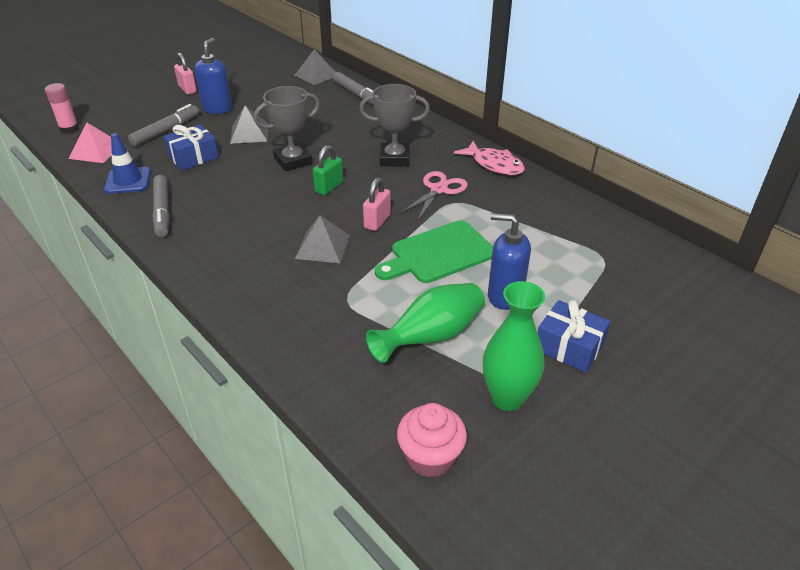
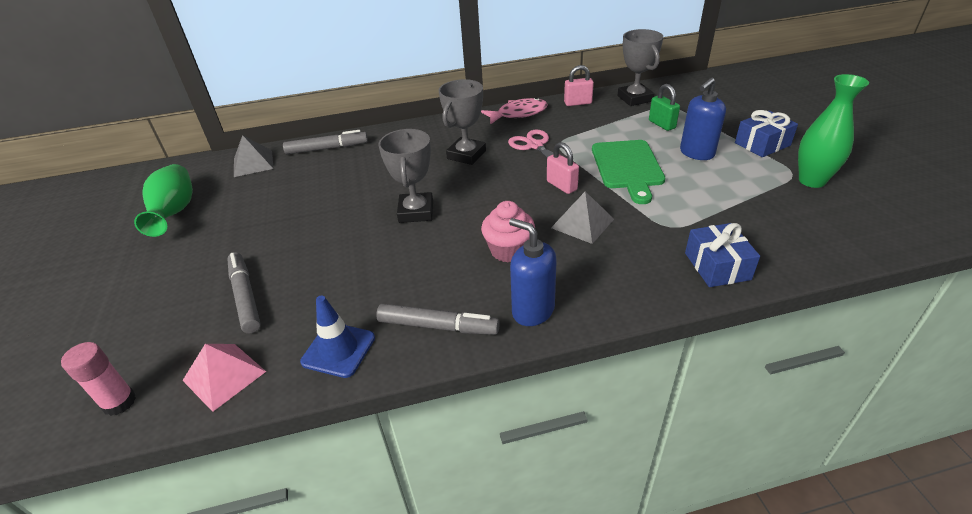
camera: 60 degrees left, 0 degrees up
(187, 89) = (157, 262): pink padlock -> pink padlock (578, 103)
(193, 157) = (337, 282): blue gift -> blue gift (717, 266)
(217, 109) = (241, 244): blue soap dispenser -> blue soap dispenser (532, 311)
(249, 133) = (327, 230): grey pyramid -> none
(329, 187) = (484, 200): green padlock -> green padlock (661, 124)
(430, 457) = (872, 227): pink cupcake -> pink cupcake (508, 250)
(431, 337) = (735, 195): green vase -> green vase (175, 213)
(600, 229) = (635, 98): none -> grey trophy

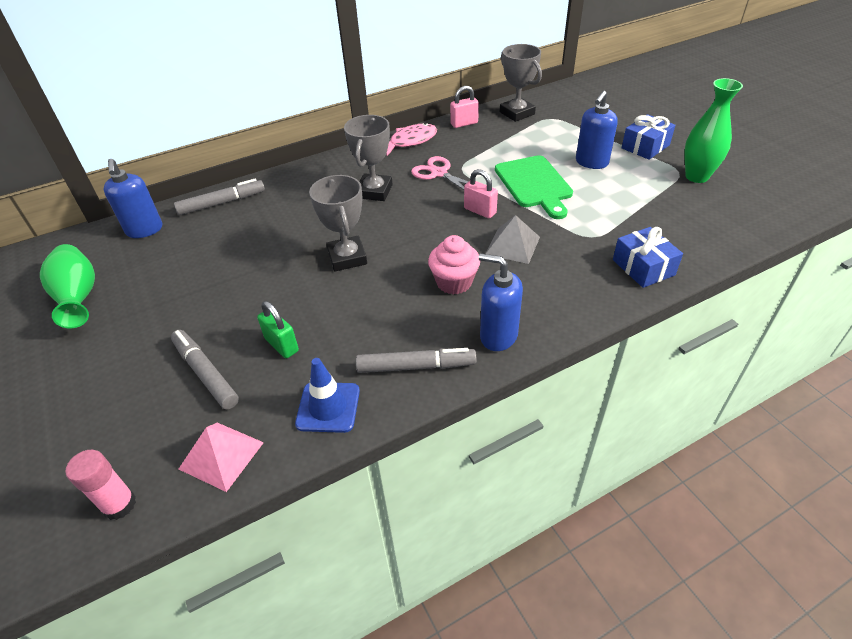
camera: 15 degrees left, 5 degrees up
(253, 163) = (144, 230): grey pyramid -> blue soap dispenser
(661, 124) = (551, 137): green padlock -> green padlock (282, 345)

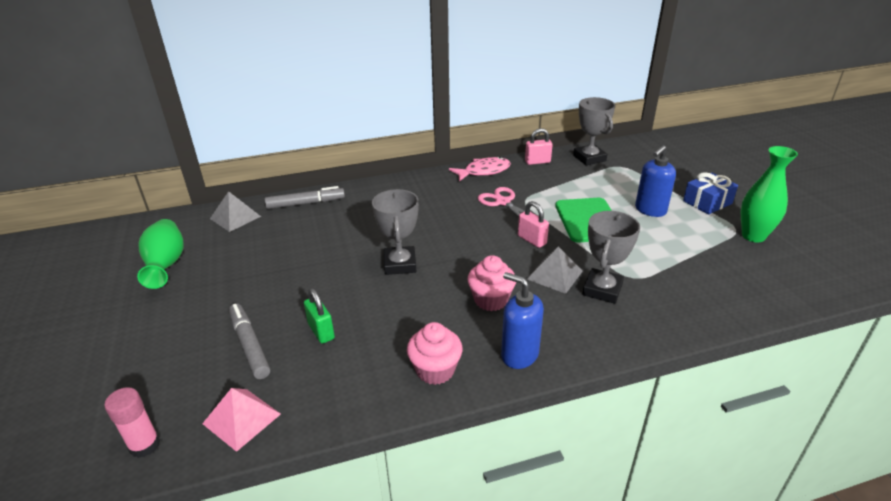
camera: 10 degrees right, 10 degrees down
(144, 230) = (235, 217): blue soap dispenser -> grey pyramid
(328, 407) = (346, 393): blue traffic cone -> none
(374, 191) = (440, 210): grey trophy -> grey trophy (602, 290)
(416, 367) = (435, 370): grey marker -> pink cupcake
(643, 267) = (678, 313): blue gift -> none

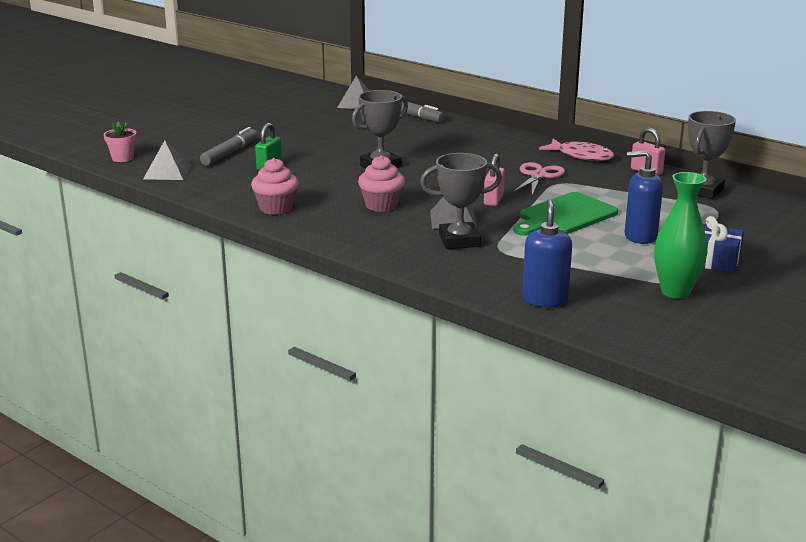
camera: 55 degrees right, 10 degrees down
(144, 445) = (122, 158): pink glue stick -> pink flower pot
(166, 265) = (273, 106): green vase -> none
(241, 418) = (167, 172): pink pyramid -> grey pyramid
(519, 355) = (328, 229): blue soap dispenser -> blue soap dispenser (545, 300)

